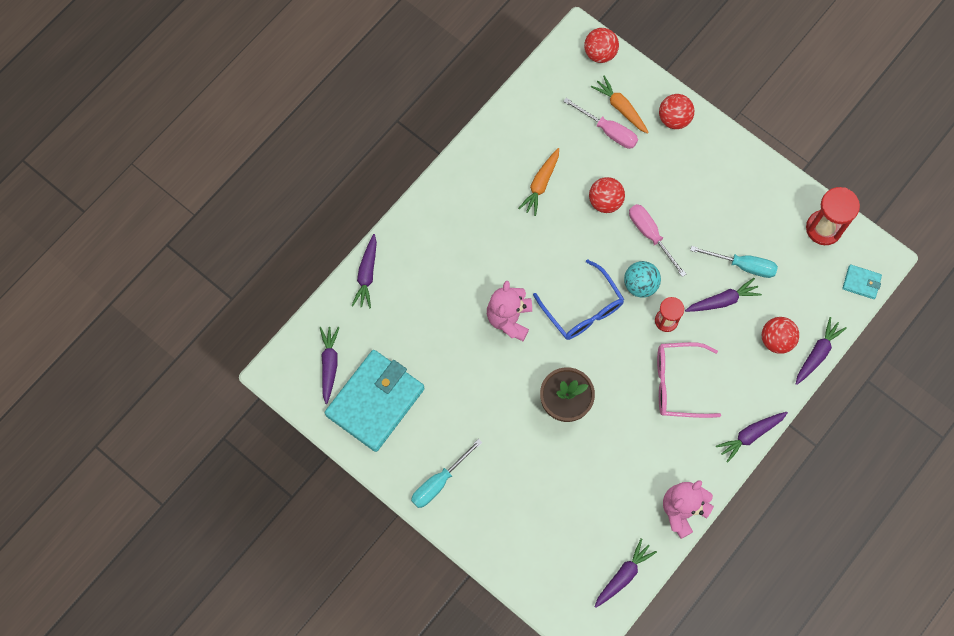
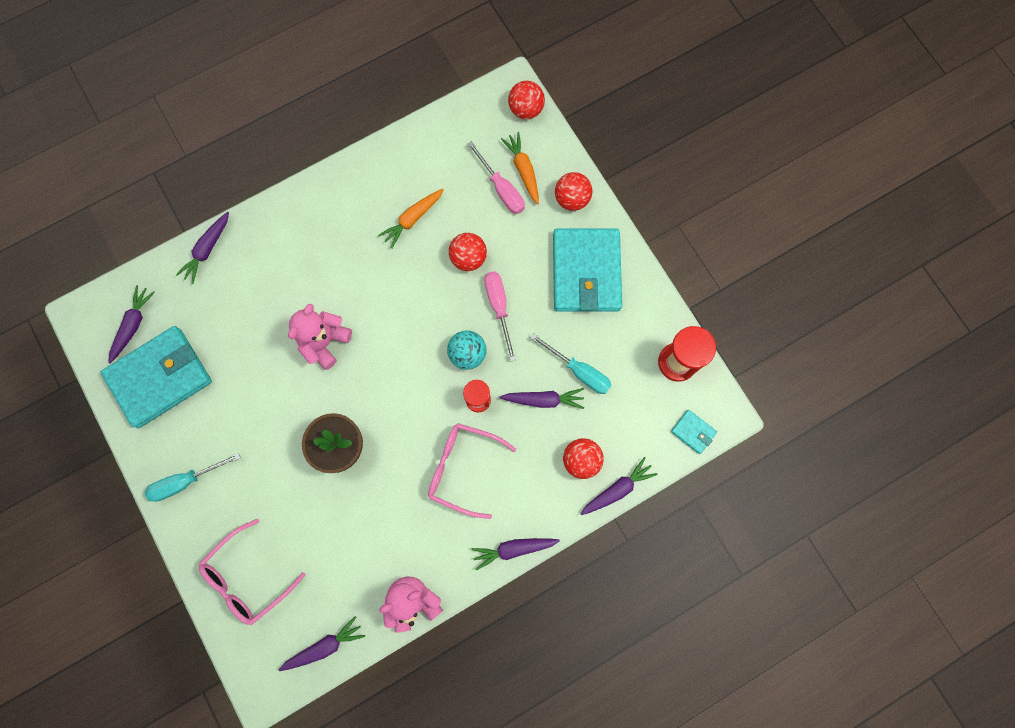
camera: 20 degrees right, 5 degrees up
(531, 543) = (247, 577): none -> pink glasses
(583, 309) = (400, 358): blue glasses -> none
(713, 178) = (586, 272): none -> turquoise wallet

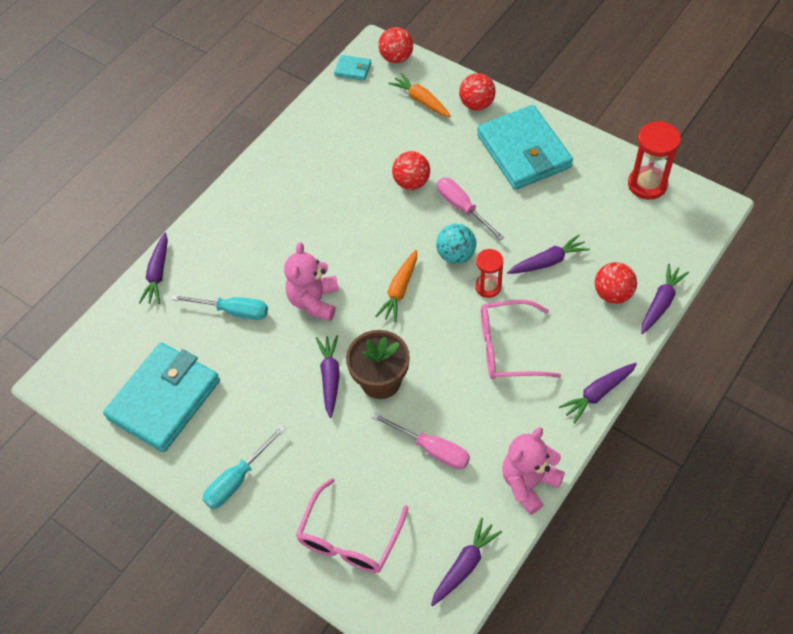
camera: 20 degrees left, 20 degrees down
(133, 325) = (113, 366): purple carrot -> purple carrot (330, 377)
(412, 219) = (343, 174): orange carrot -> orange carrot (399, 290)
(501, 189) = (410, 121): pink screwdriver -> pink screwdriver (432, 449)
(579, 371) = (565, 226): turquoise screwdriver -> turquoise screwdriver (233, 311)
(693, 432) = (697, 230): turquoise wallet -> turquoise wallet (353, 69)

